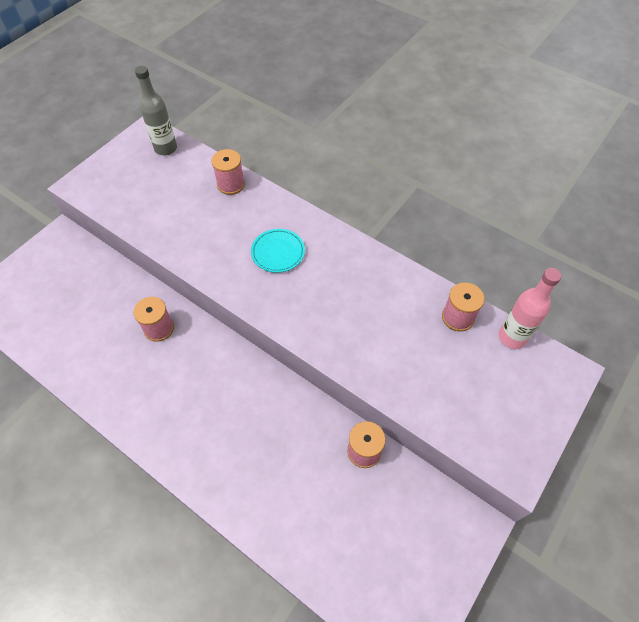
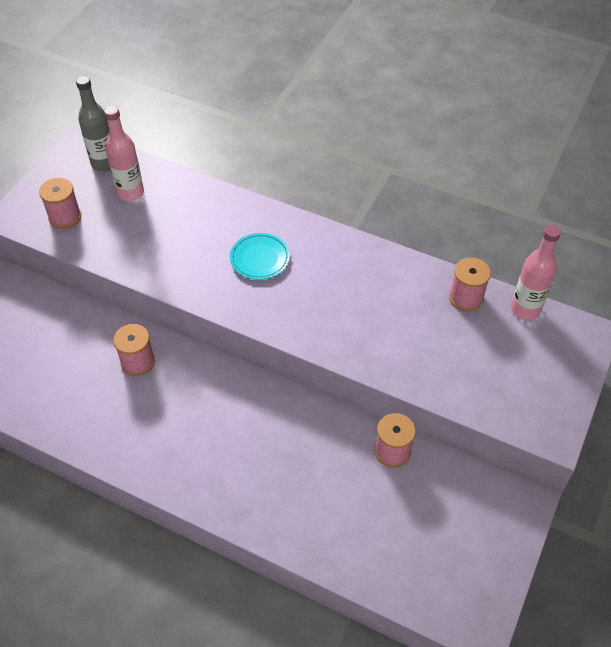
camera: 10 degrees left, 5 degrees down
(181, 177) = (130, 193): none -> pink bottle
(231, 184) = (189, 193): pink spool -> pink spool (65, 217)

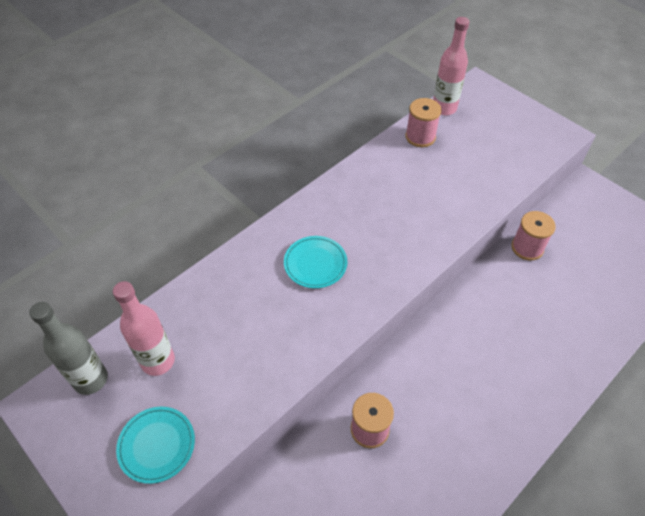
camera: 70 degrees left, 0 degrees up
(65, 217) = (157, 445): pink spool -> turquoise plate

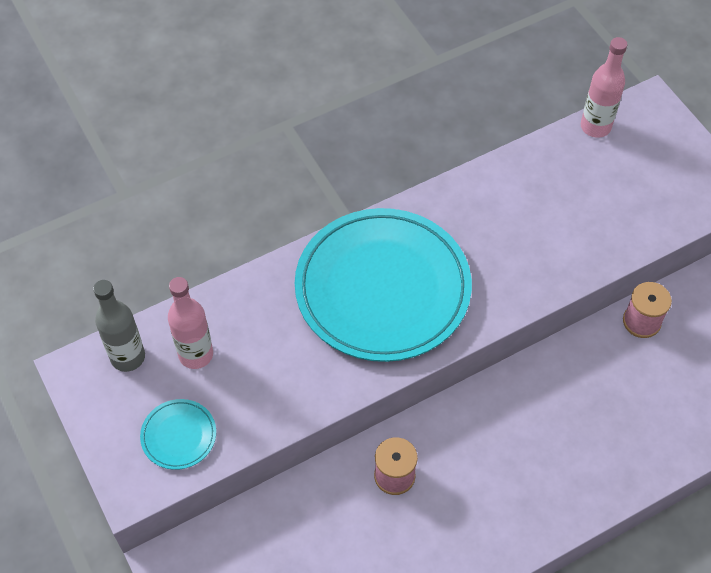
camera: 15 degrees right, 5 degrees up
(315, 264) = (382, 288): turquoise plate -> turquoise plate, size x2.49
(420, 137) = (552, 159): pink spool -> none

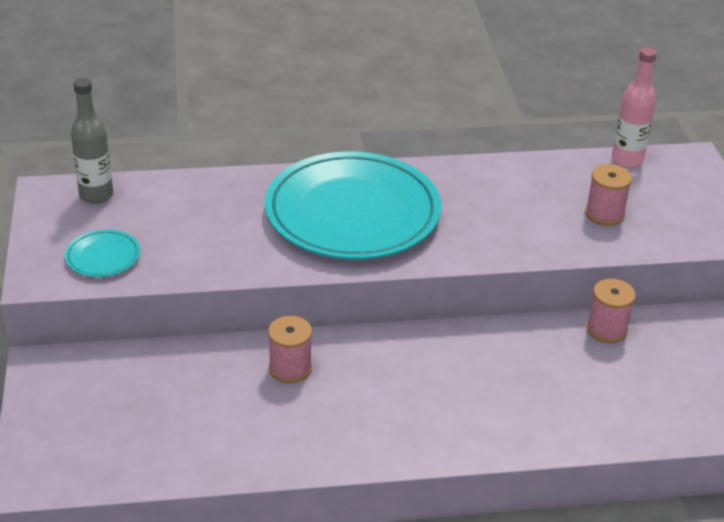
camera: 20 degrees right, 20 degrees down
(196, 354) = (155, 210): pink bottle -> none
(605, 205) = (604, 214): none -> pink spool

